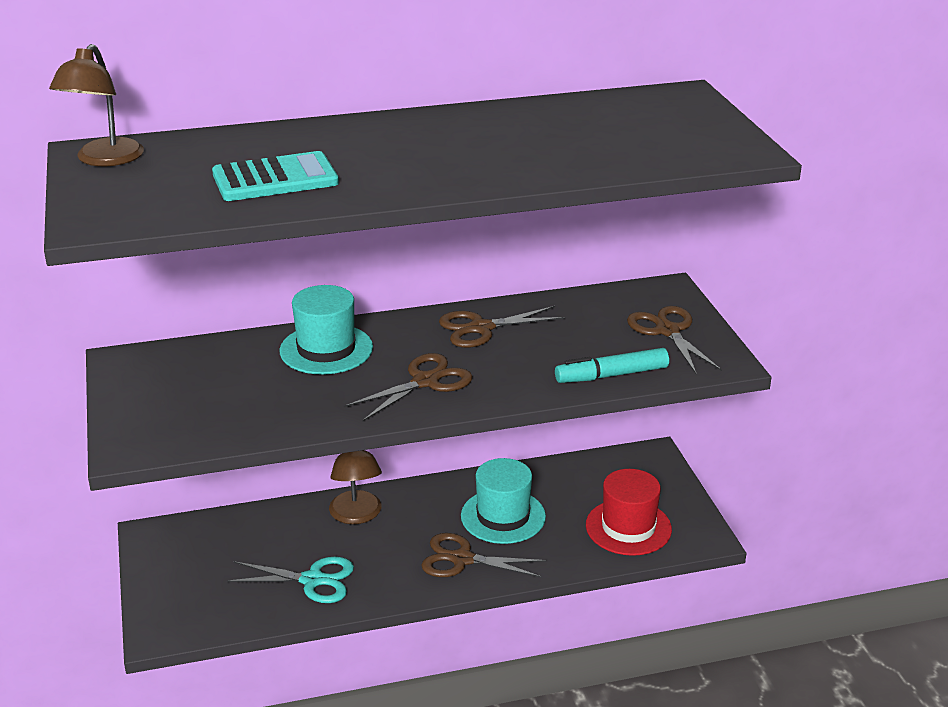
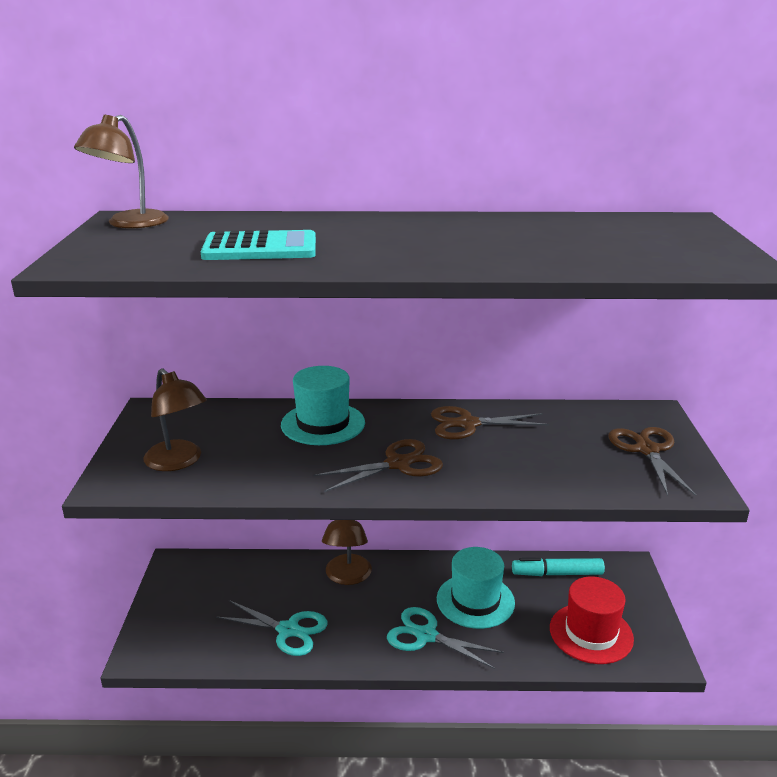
camera: 15 degrees right, 5 degrees down
(189, 413) = (178, 462): none -> brown lamp
(461, 559) = (425, 636): brown scissors -> turquoise scissors
(611, 375) = (580, 484): turquoise marker -> turquoise marker (557, 574)

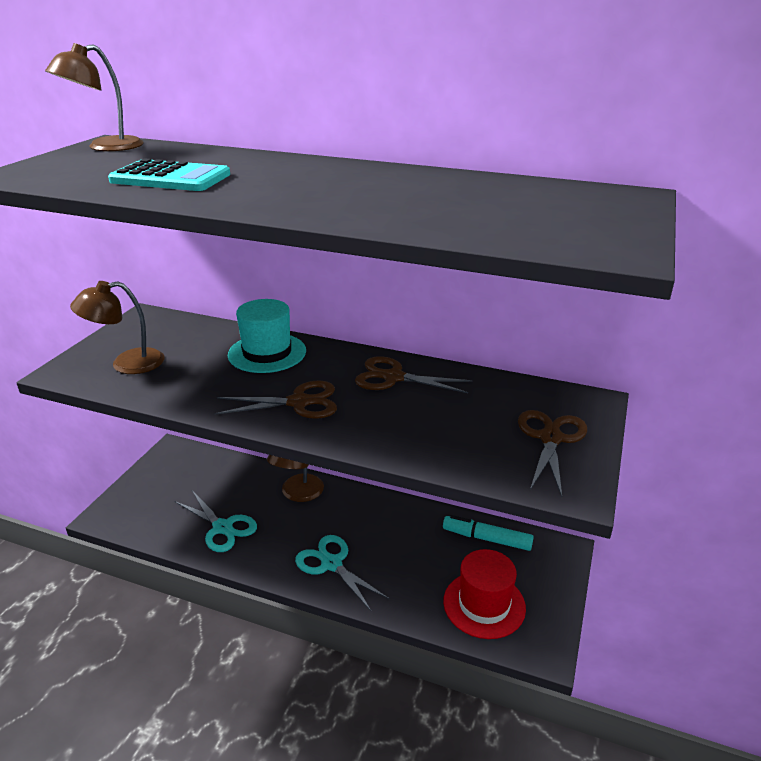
camera: 20 degrees right, 5 degrees up
(178, 462) = (127, 364): brown lamp -> brown lamp turned 90 degrees clockwise
(475, 601) = (394, 544): turquoise hat -> none

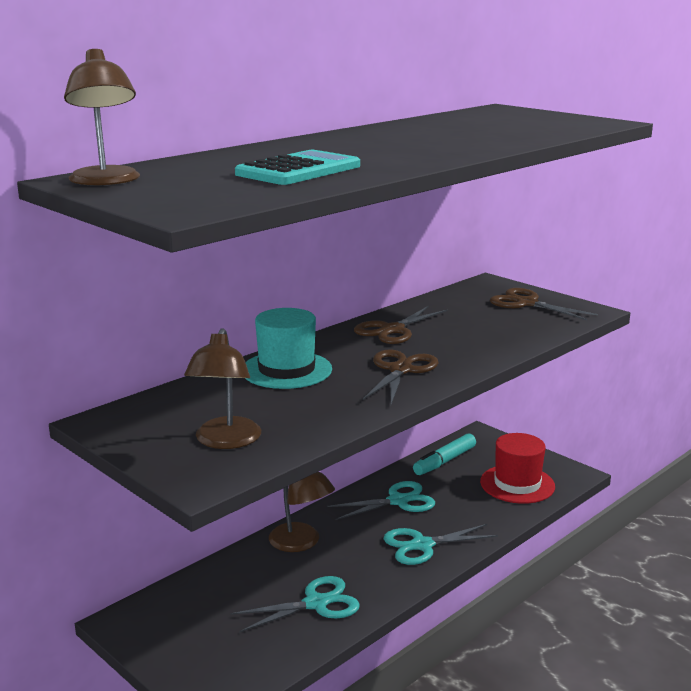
camera: 65 degrees left, 10 degrees down
(394, 528) = (398, 501): none -> turquoise scissors

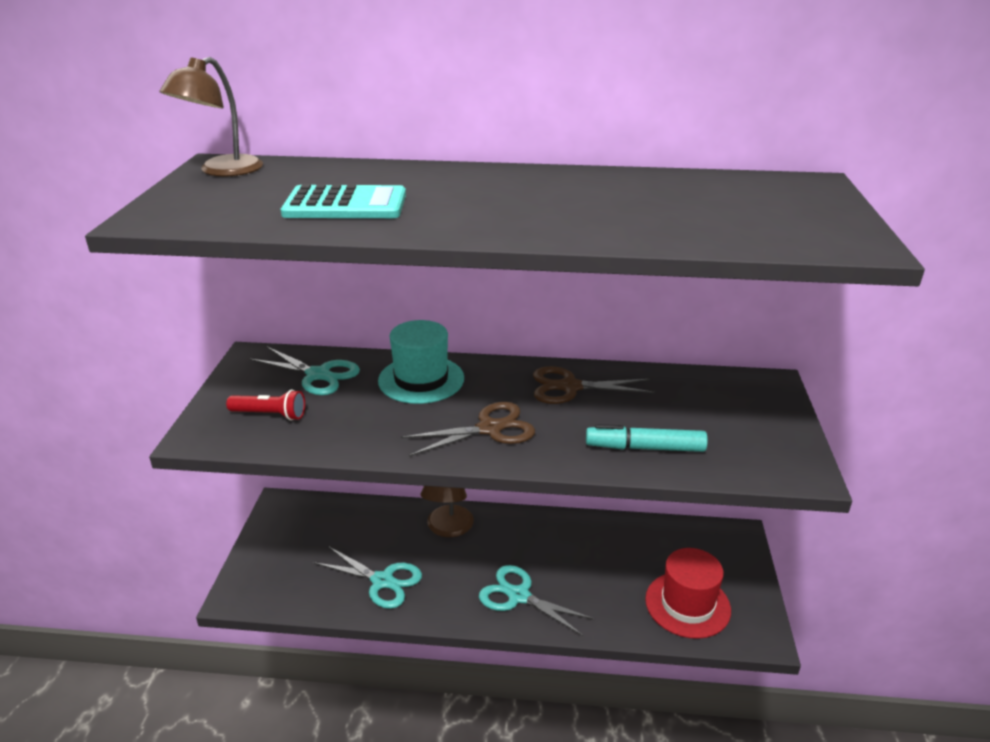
camera: 50 degrees right, 10 degrees up
(225, 441) = (270, 415): brown lamp -> red flashlight
(398, 501) = (566, 546): turquoise scissors -> turquoise scissors (318, 375)
(444, 461) = (661, 538): turquoise marker -> turquoise marker (645, 448)
(526, 303) = (753, 426): brown scissors -> none

